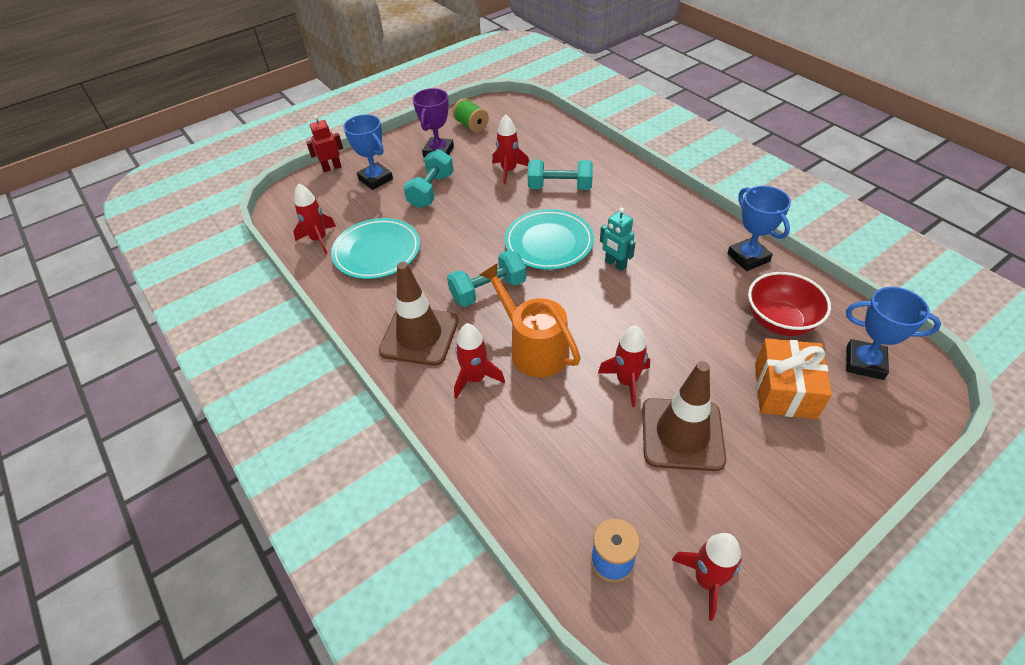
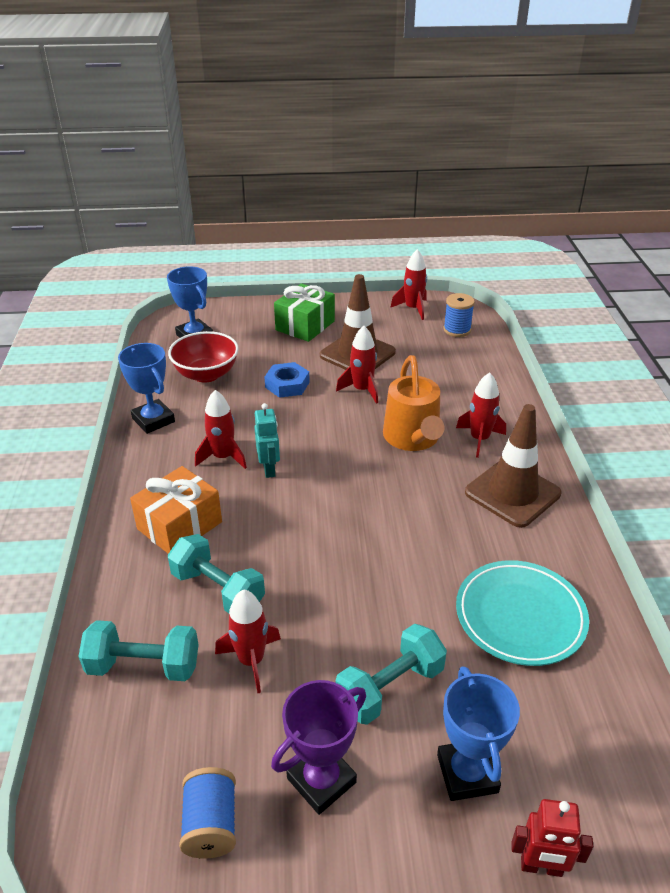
camera: 150 degrees left, 10 degrees down
(319, 240) = (600, 683): red rocket -> red rocket (223, 457)
(471, 126) = (211, 824): green spool -> blue spool
(488, 290) = (415, 503): turquoise dumbbell -> turquoise dumbbell (144, 666)
(549, 243) = (308, 522): turquoise plate -> none
(698, 349) = (287, 385): none -> blue nut
(748, 257) = (153, 420): blue trophy -> blue trophy turned 45 degrees counterclockwise
(784, 390) = (264, 345): orange gift -> orange gift (180, 525)
(788, 451) = (305, 325): none -> green gift

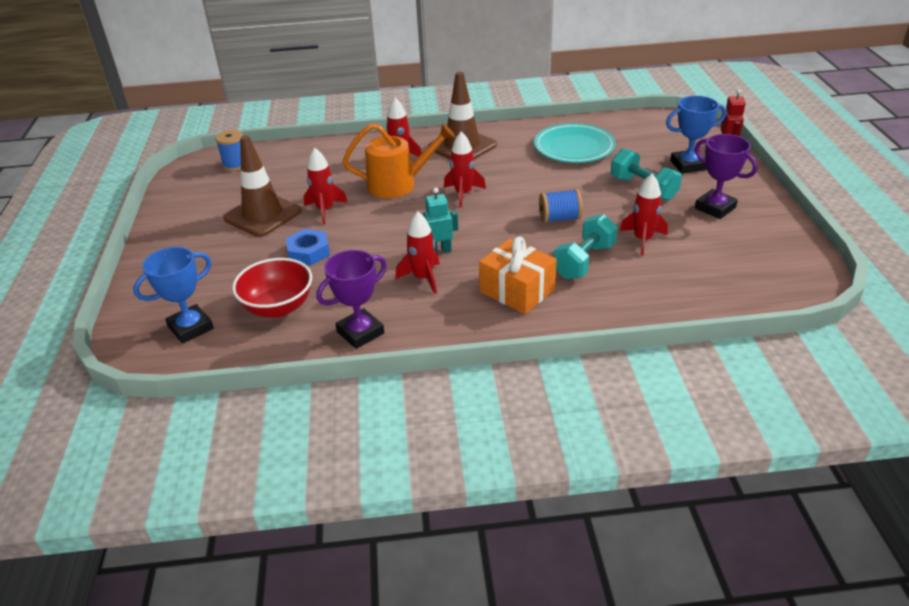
camera: 90 degrees left, 0 degrees up
(144, 666) = (665, 285): turquoise dumbbell -> none
(153, 420) = (360, 332): blue trophy -> purple trophy
(211, 824) = (761, 242): blue spool -> blue spool (559, 218)
(305, 325) = (196, 249): green gift -> none
(412, 309) = (187, 187): red rocket -> red rocket (463, 194)

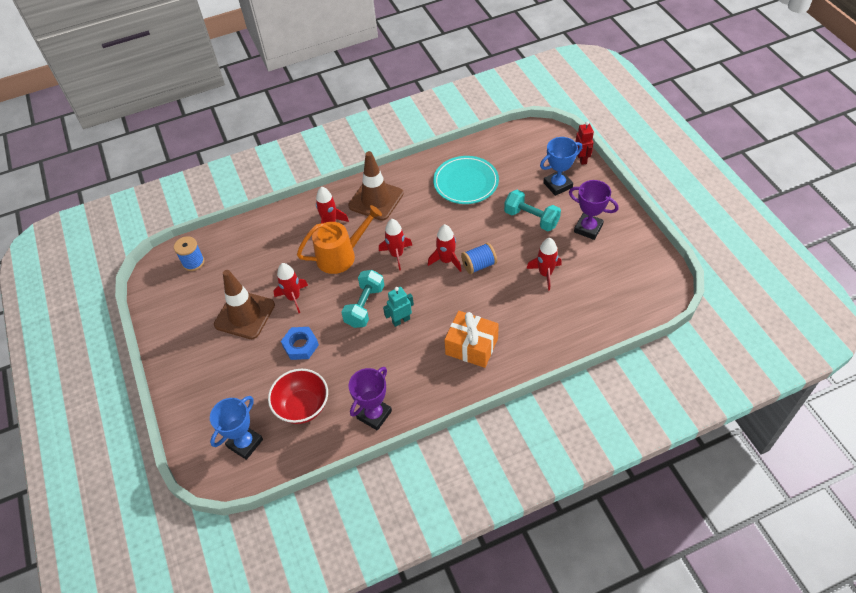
camera: 15 degrees left, 15 degrees up
(423, 278) = (399, 351): red rocket -> red rocket (446, 260)
(584, 261) = (510, 306): turquoise dumbbell -> turquoise dumbbell (364, 306)

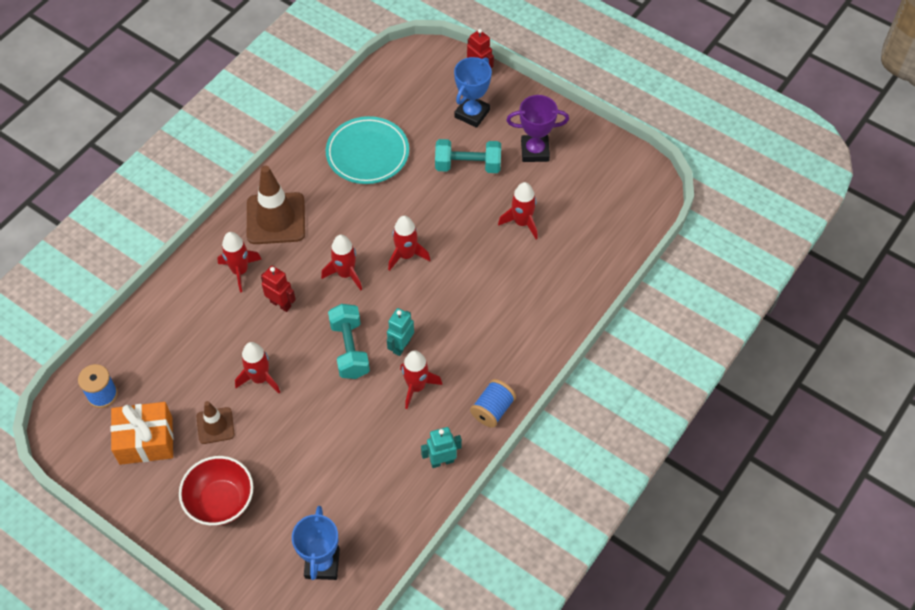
camera: 35 degrees left, 5 degrees up
(244, 315) = (215, 425): brown traffic cone -> brown traffic cone, size x0.56
(300, 345) = (307, 428): blue nut -> none
(302, 406) = (358, 492): red bowl -> red bowl (221, 501)
(341, 255) = (281, 304): orange watering can -> red robot
(374, 415) = (442, 461): purple trophy -> turquoise robot
(392, 353) = (416, 387): none -> red rocket
(471, 346) = (495, 338): orange gift -> orange gift (146, 440)
(479, 265) = (445, 244): blue spool -> blue spool (492, 410)

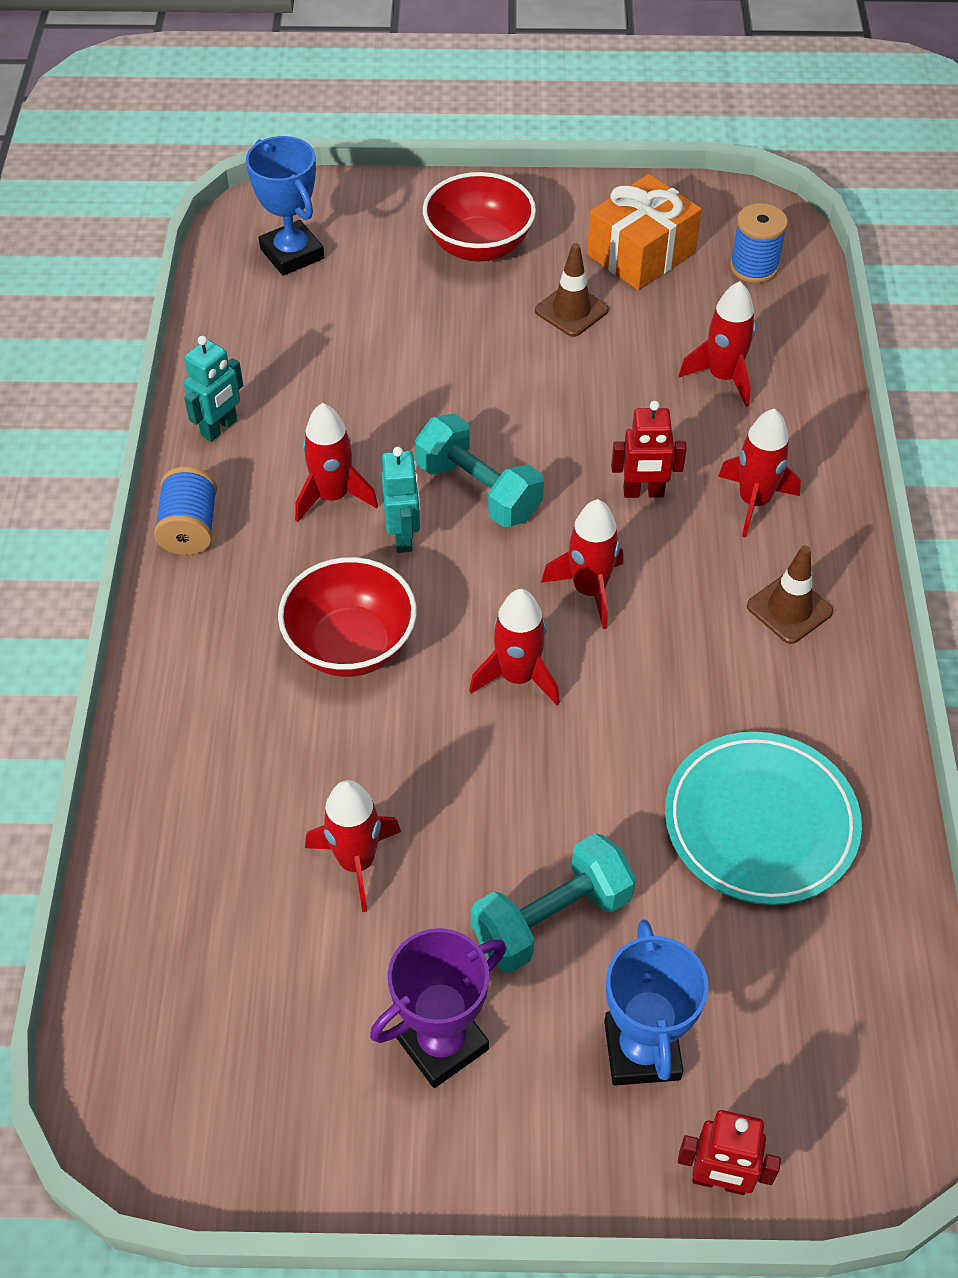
camera: 145 degrees right, 5 degrees down
(260, 378) = (570, 388): red rocket -> red rocket (723, 377)
(276, 219) = (789, 609): brown traffic cone -> brown traffic cone, size x0.56
(462, 308) = (351, 645): none -> red bowl

